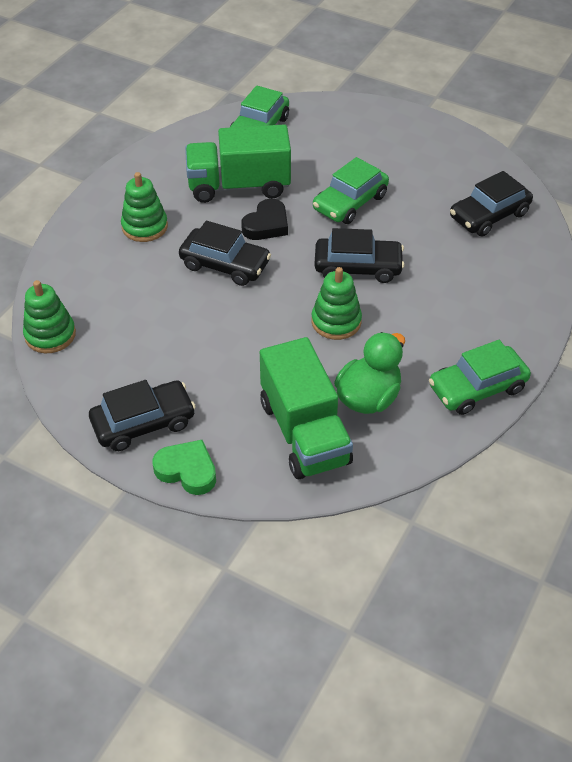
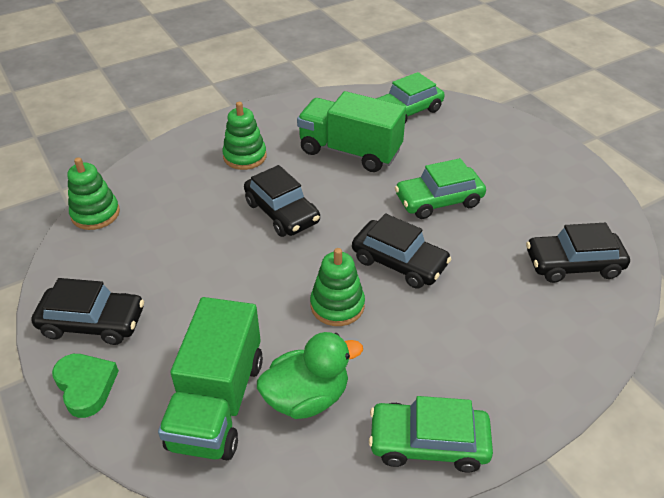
camera: 30 degrees right, 5 degrees down
(266, 225) = (346, 192): black heart -> none

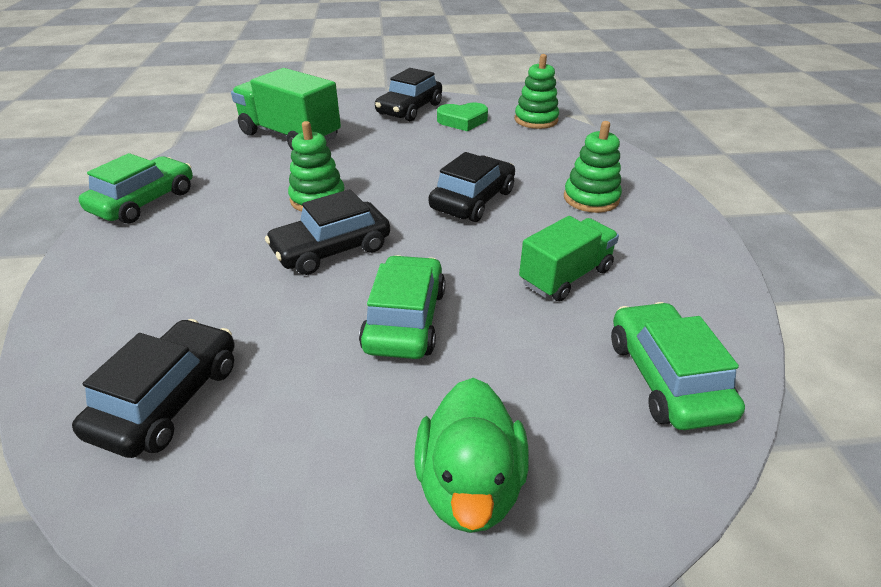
camera: 115 degrees right, 5 degrees down
(86, 386) = (356, 103): green heart -> green heart (462, 121)
(282, 212) = (472, 200): black car -> black car turned 135 degrees clockwise
(307, 397) = (250, 165): green duck -> green duck (470, 485)
(350, 151) = (565, 276): green truck -> green truck, size x0.66

